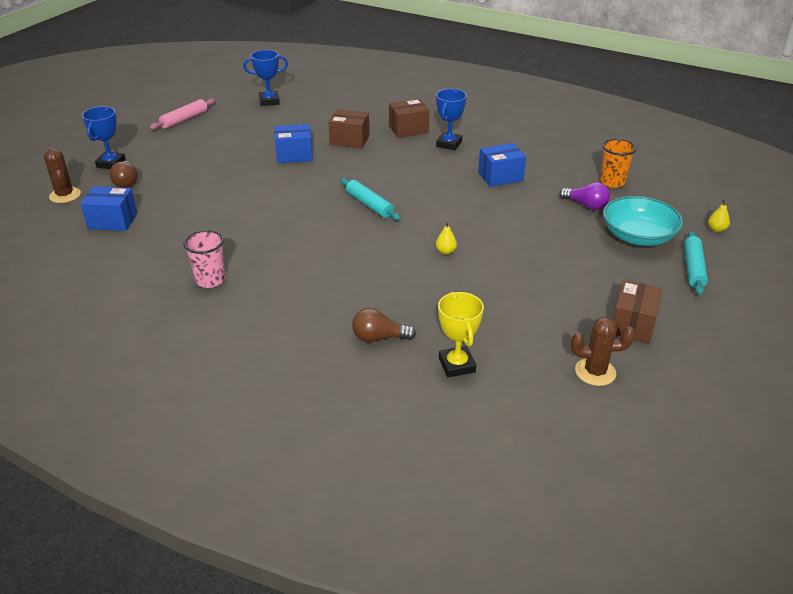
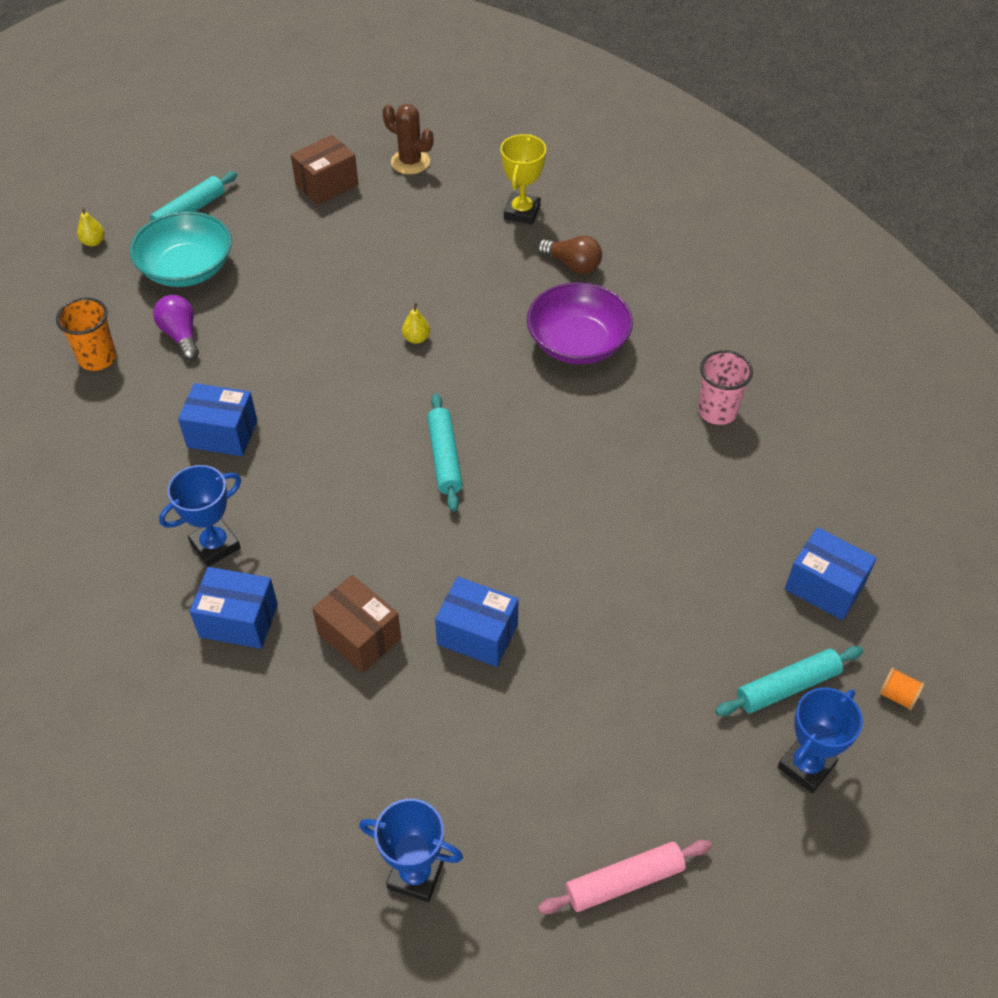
camera: 150 degrees left, 15 degrees up
(65, 195) = (897, 695): brown cactus -> orange spool
(126, 182) = (787, 687): brown light bulb -> turquoise rolling pin
(334, 286) = (578, 342): none -> purple bowl
(408, 129) = (238, 620): brown box -> blue box

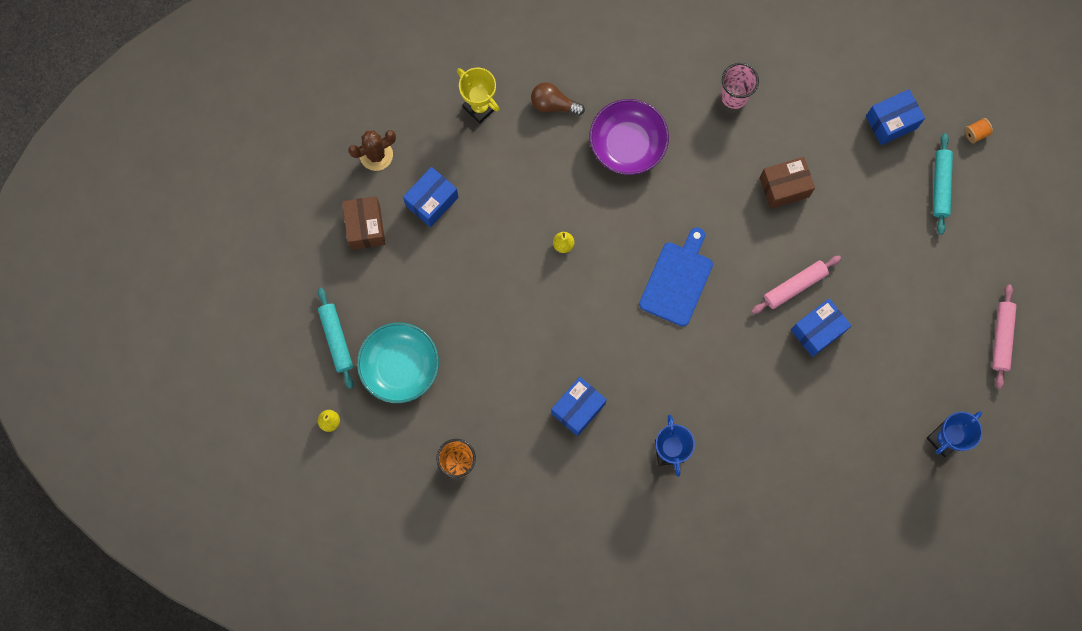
camera: 60 degrees left, 25 degrees up
(181, 335) = (468, 398): purple light bulb -> none
(238, 620) = (734, 461): blue box -> blue box (432, 201)
(359, 636) = (782, 397): brown box -> brown box (784, 187)
(445, 457) = (677, 280): turquoise rolling pin -> blue cutting board
(521, 581) = (795, 286): none -> pink rolling pin
(572, 265) = (553, 104): brown light bulb -> brown light bulb turned 135 degrees counterclockwise
(806, 766) = (989, 208): blue trophy -> none

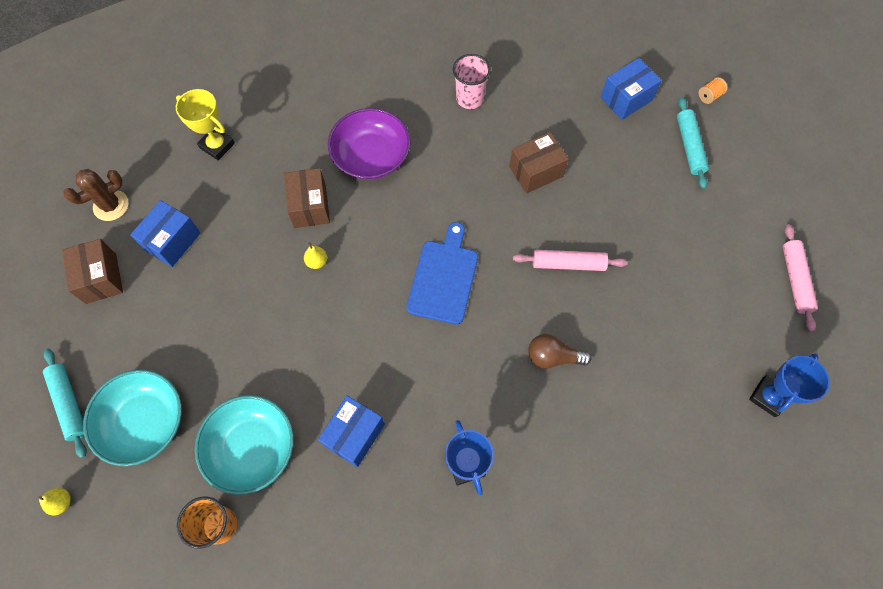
camera: 10 degrees left, 10 degrees down
(489, 404) = (252, 448): none -> turquoise bowl
(553, 104) = (292, 132): brown light bulb -> brown light bulb (553, 357)
(563, 187) = (310, 206): none -> brown box
(795, 286) = (568, 264): pink rolling pin -> pink rolling pin turned 45 degrees clockwise
(817, 330) = (602, 305): blue box -> none

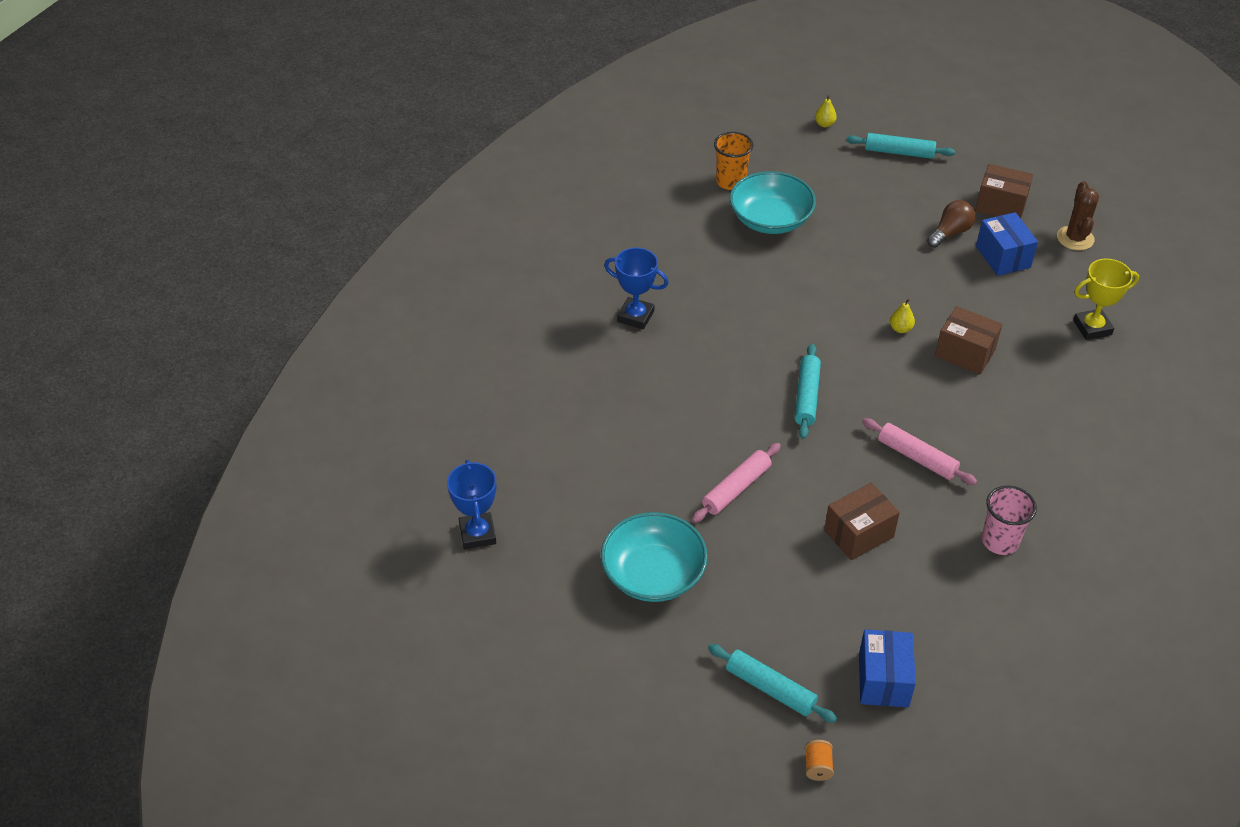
camera: 130 degrees right, 20 degrees down
(144, 422) = (846, 179): turquoise bowl -> turquoise bowl (653, 574)
(354, 435) = (724, 273): blue box -> none
(371, 156) = (987, 423): purple bowl -> none
(443, 278) = (806, 396): blue cutting board -> turquoise rolling pin
(536, 171) = (858, 534): brown box -> brown box turned 45 degrees clockwise
(553, 357) = (663, 419): brown light bulb -> brown light bulb (950, 233)
(795, 280) = (545, 649): pink rolling pin -> pink rolling pin (917, 457)

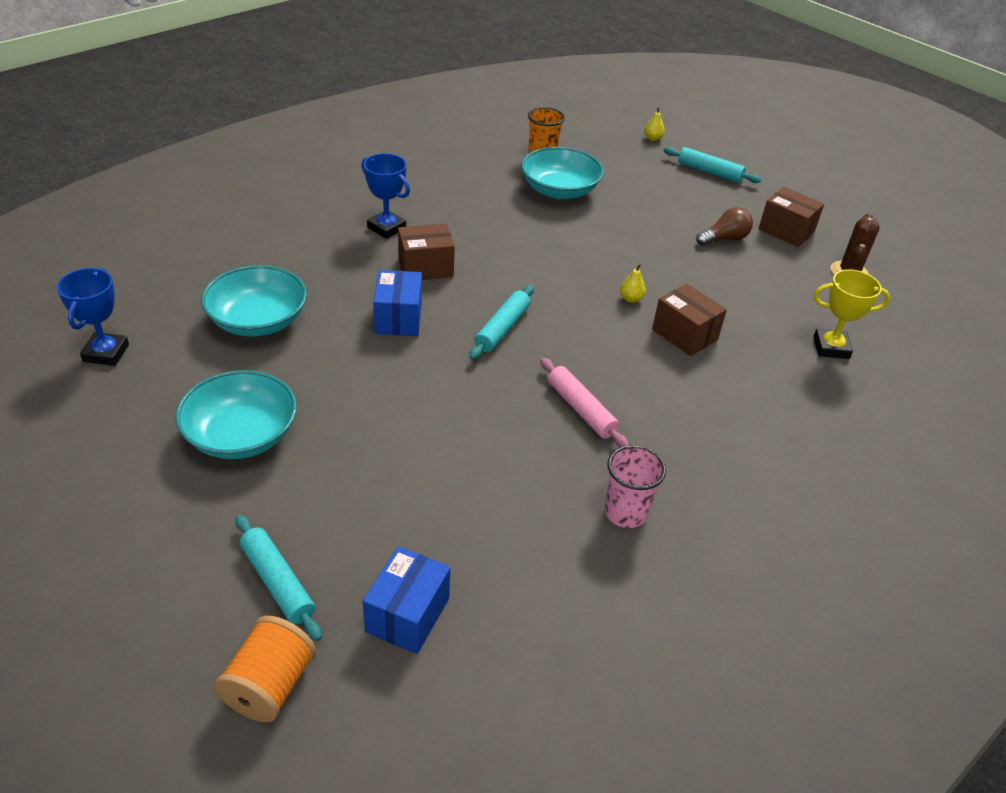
camera: 15 degrees right, 5 degrees down
(587, 457) = (258, 320): none -> turquoise bowl
(736, 488) = (379, 385): pink rolling pin -> none
(817, 766) = (270, 685): orange spool -> orange spool, size x1.97
(858, 534) = (476, 460): brown box -> brown box (425, 267)
(1003, 257) = (767, 269): blue box -> blue box (398, 318)

